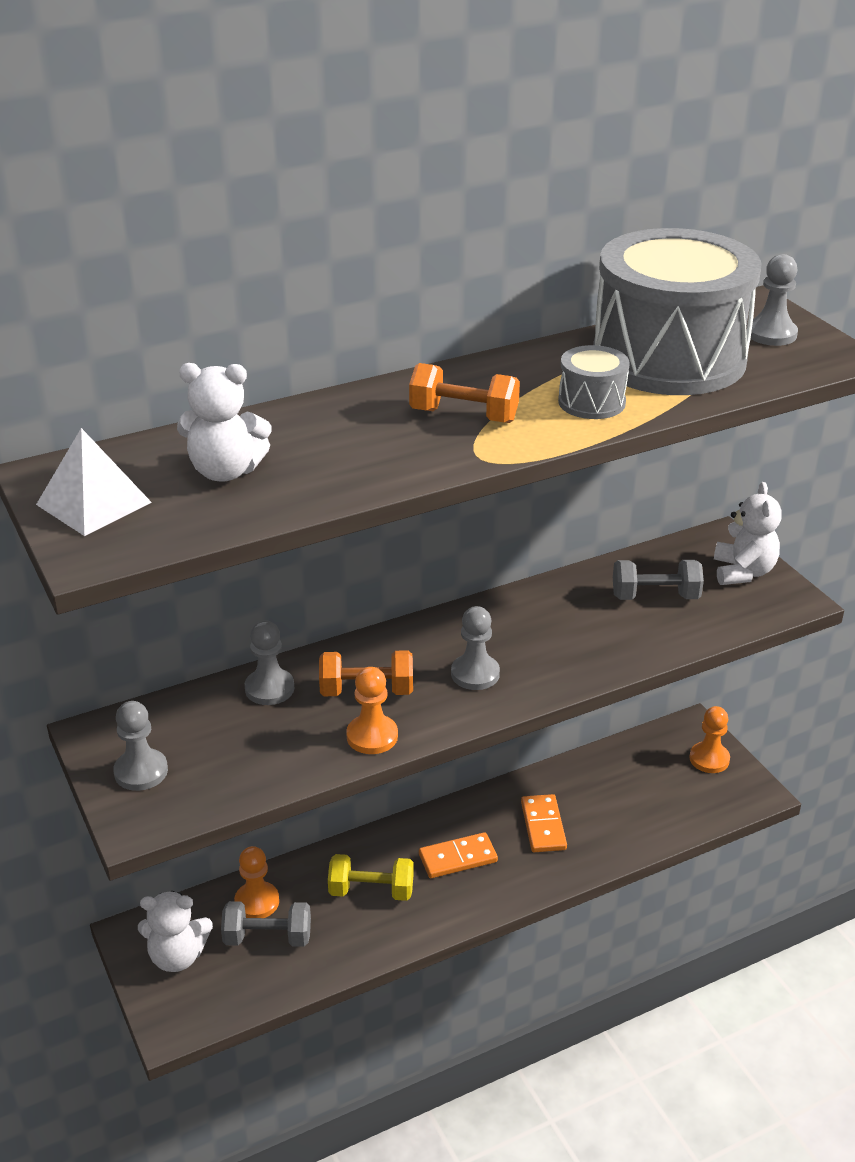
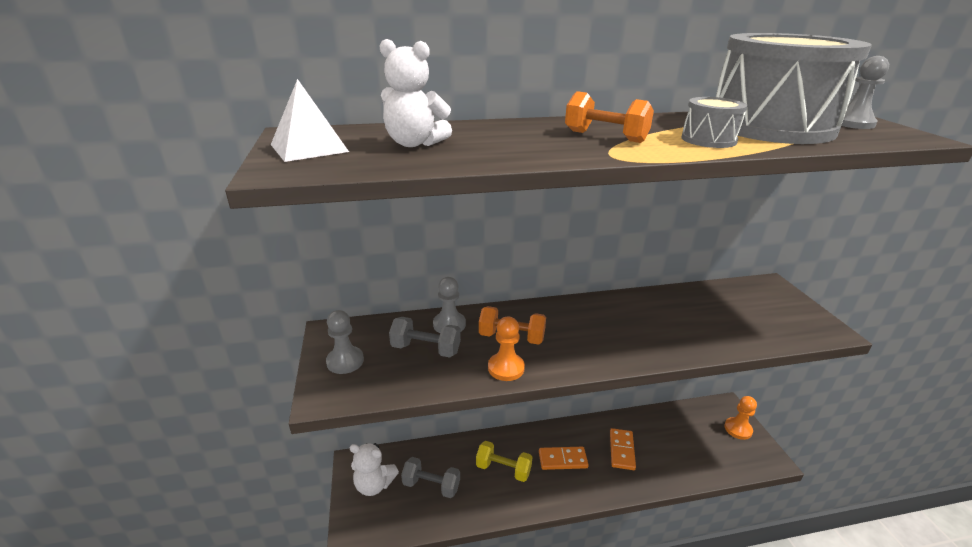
camera: 15 degrees right, 5 degrees down
(257, 902) = (432, 460): orange pawn -> none
(475, 674) = (588, 340): grey pawn -> none
(655, 596) = (724, 312): grey dumbbell -> grey dumbbell (426, 349)
(743, 572) = (789, 307): white teddy bear -> none

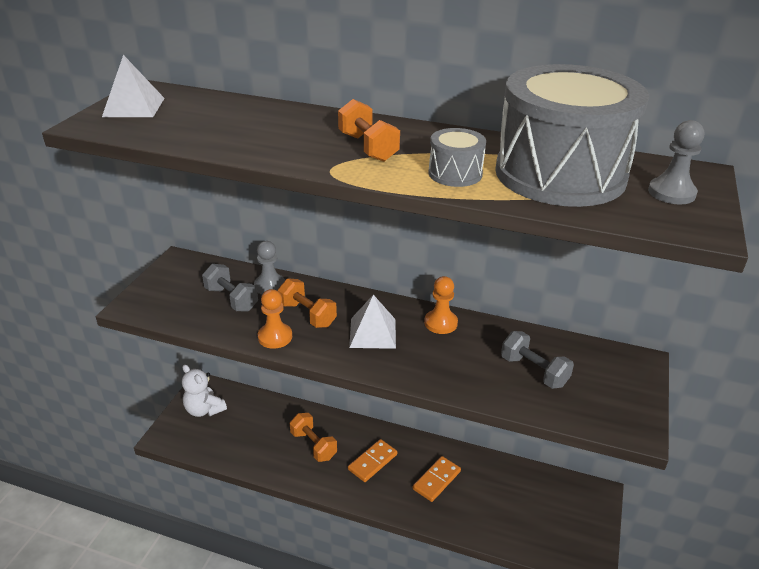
camera: 30 degrees right, 5 degrees up
(345, 361) = (167, 287): grey pawn -> none
(414, 143) = (207, 119): white teddy bear -> none
(431, 485) = (245, 430): grey dumbbell -> grey dumbbell (534, 371)
(503, 469) = (313, 445): yellow dumbbell -> orange dumbbell
(562, 459) = (372, 462): orange domino -> orange domino turned 75 degrees counterclockwise
(582, 332) = (373, 333): none -> white pyramid
(738, 429) = (585, 519): orange pawn -> orange pawn (440, 323)

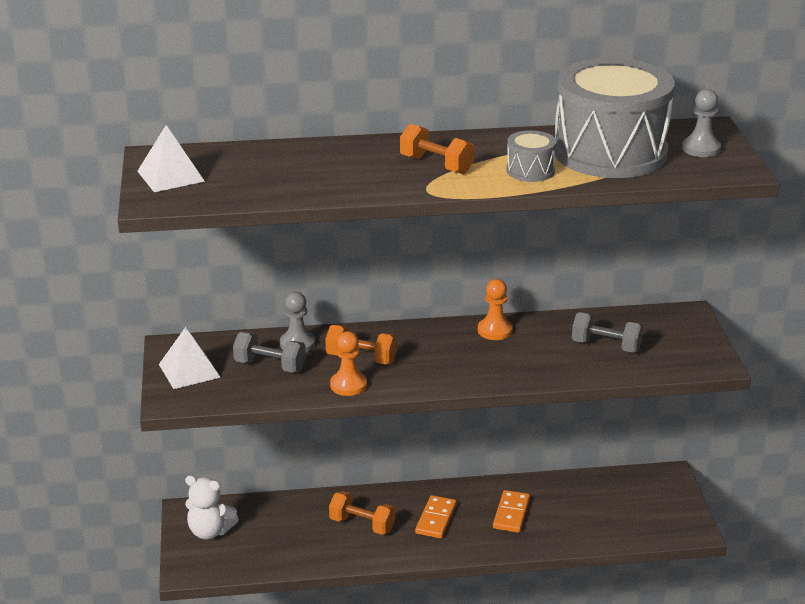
camera: 25 degrees left, 5 degrees down
(373, 333) = (439, 356): white pyramid -> white pyramid (189, 370)

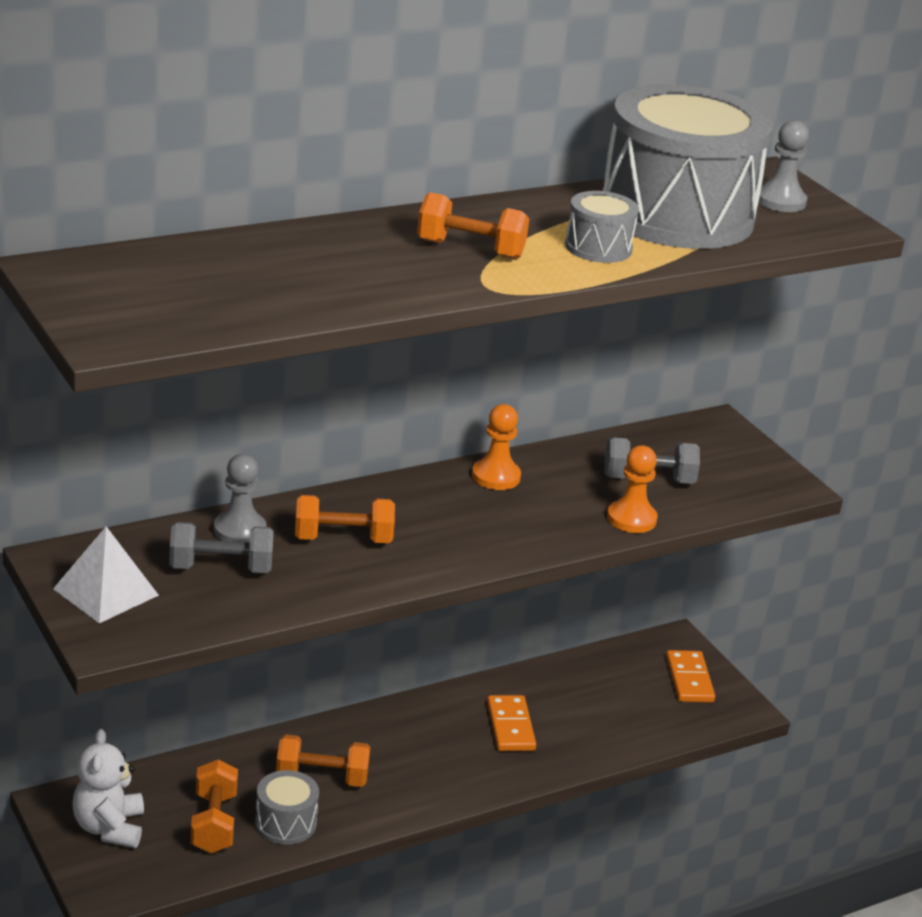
camera: 25 degrees left, 0 degrees up
(170, 176) = (104, 297): white pyramid -> none
(210, 531) = (109, 828): white teddy bear -> white teddy bear turned 90 degrees clockwise
(276, 541) = (214, 823): none -> orange dumbbell
(323, 549) = (285, 823): none -> grey drum
(348, 385) = (349, 580): orange pawn -> orange pawn (631, 519)
(436, 519) = (416, 752): orange domino -> orange domino (689, 679)

